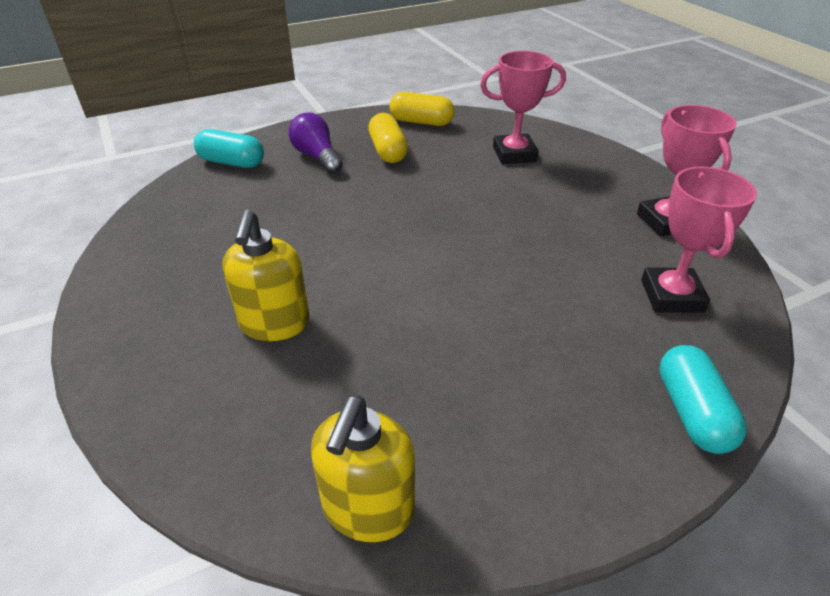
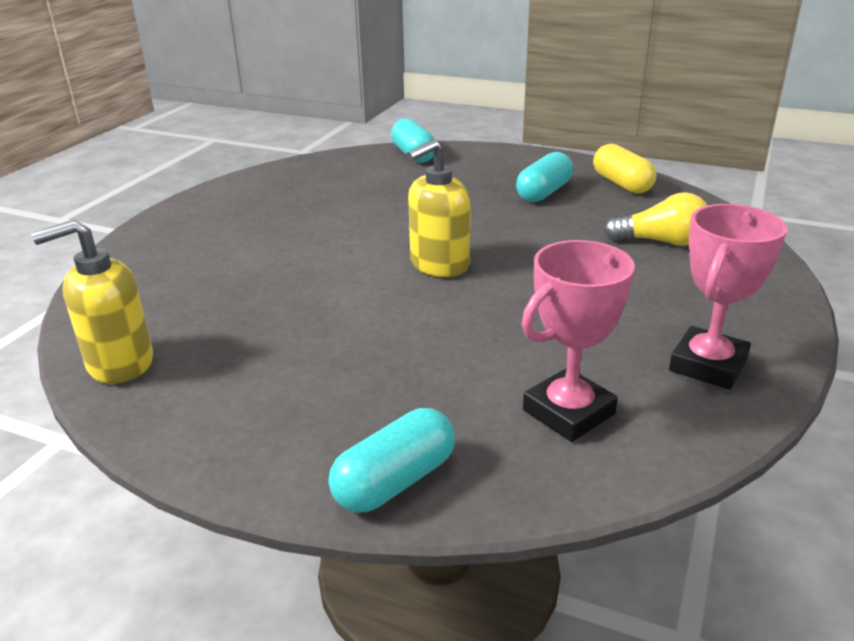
camera: 50 degrees right, 10 degrees down
(274, 324) = (257, 253): yellow soap dispenser -> yellow soap dispenser (439, 265)
(317, 157) = (479, 174): purple light bulb -> none
(387, 151) = (544, 192): yellow capsule -> turquoise capsule
(514, 154) = (661, 242): pink trophy -> yellow light bulb

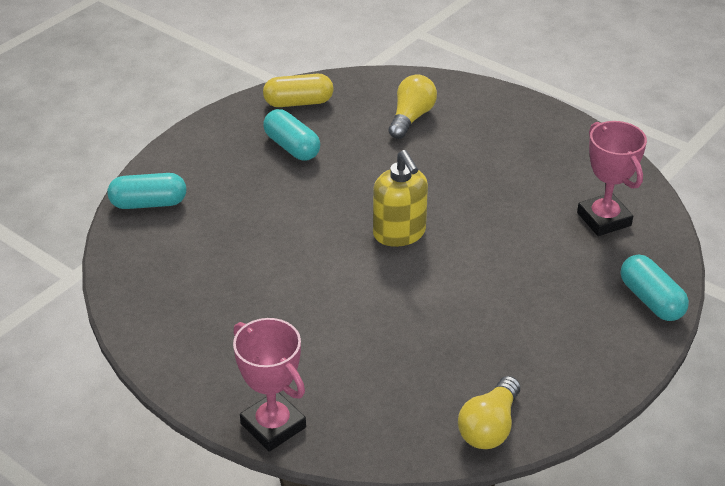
camera: 75 degrees left, 10 degrees up
(119, 363) = (489, 427): yellow soap dispenser -> yellow light bulb
(708, 365) = (572, 153): pink trophy -> pink trophy (273, 425)

